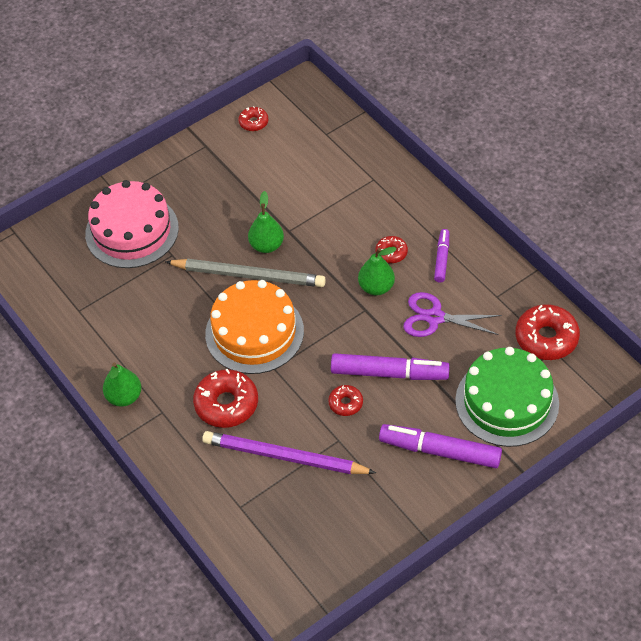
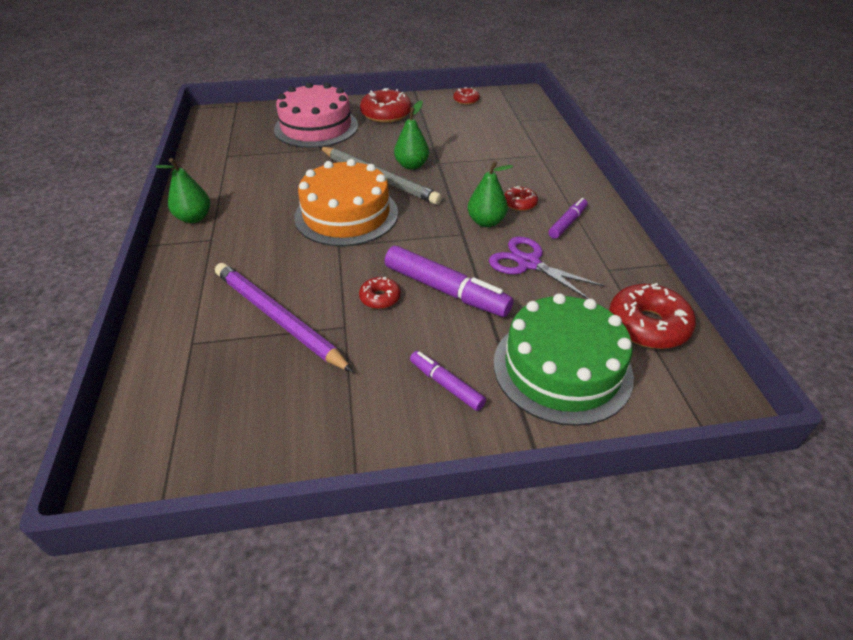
camera: 25 degrees right, 10 degrees down
(226, 404) = (270, 255): red donut -> red donut (386, 114)
(440, 451) = (446, 385): purple marker -> purple marker, size x0.56

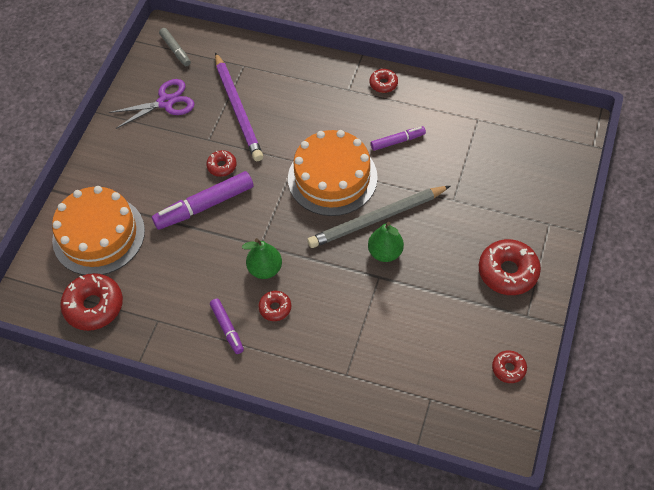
camera: 120 degrees right, 15 degrees up
(173, 442) = (175, 50): none -> grey marker
(194, 218) = (383, 84): green pear -> red donut
(278, 318) = (238, 109): purple pencil -> purple pencil turned 90 degrees clockwise
(316, 127) = (505, 200): pink cake -> none
(446, 385) = (129, 172): purple marker -> purple marker (397, 141)
(528, 263) = (198, 271): purple scissors -> purple scissors (166, 102)
(562, 368) = (98, 235): green cake -> orange cake

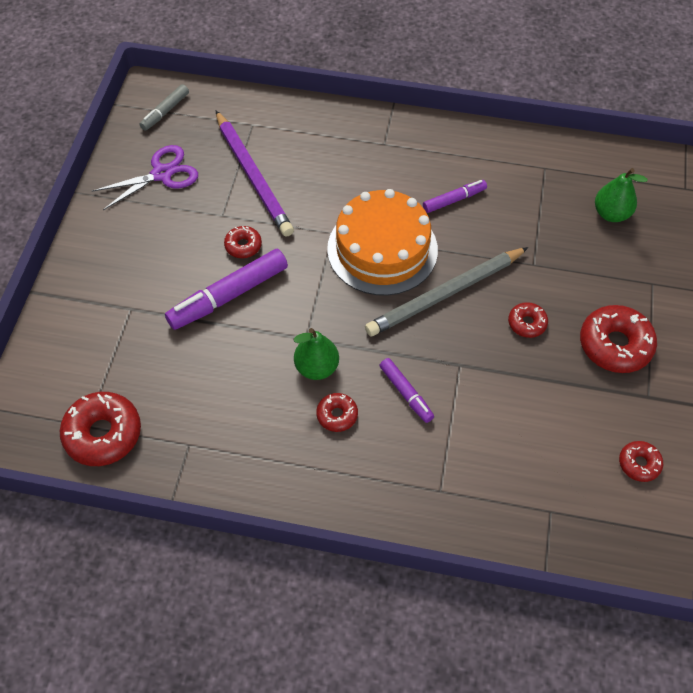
camera: 10 degrees left, 0 degrees up
(98, 235) = (98, 343): orange cake -> none
(175, 50) = (165, 111): grey marker -> grey marker turned 75 degrees clockwise
(227, 328) = (280, 446): purple marker -> purple marker (406, 393)
(383, 84) = (425, 134): red donut -> red donut (527, 323)
(385, 252) = (462, 334): green pear -> green pear (611, 214)

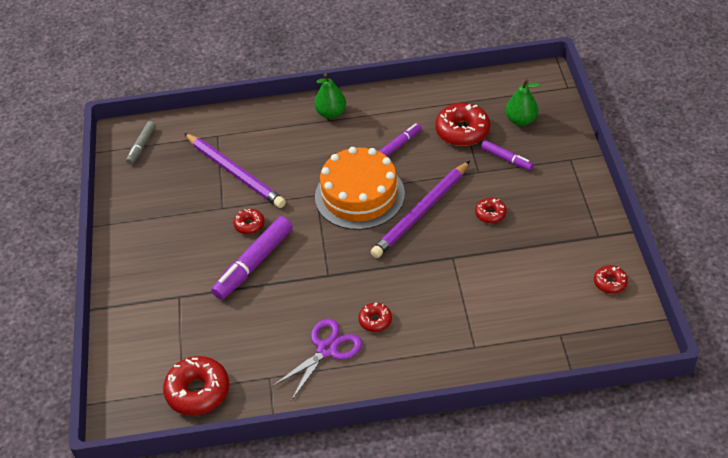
camera: 15 degrees left, 10 degrees down
(162, 174) = (160, 192): purple scissors -> purple scissors (327, 349)
(316, 367) = (345, 292): green pear -> green pear (331, 113)
(406, 393) = (420, 289): purple marker -> purple marker (506, 159)
(445, 294) = (421, 212): grey pencil -> purple pencil
(615, 345) = (560, 209): red donut -> red donut (462, 131)

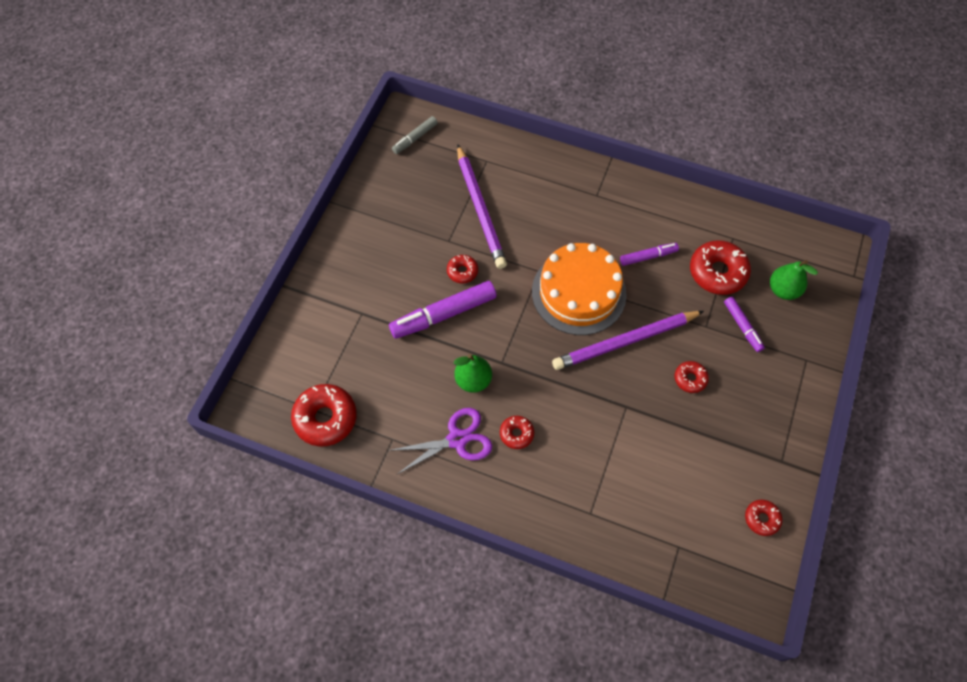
camera: 25 degrees right, 15 degrees up
(331, 113) = (603, 189): green pear -> green pear (473, 380)

